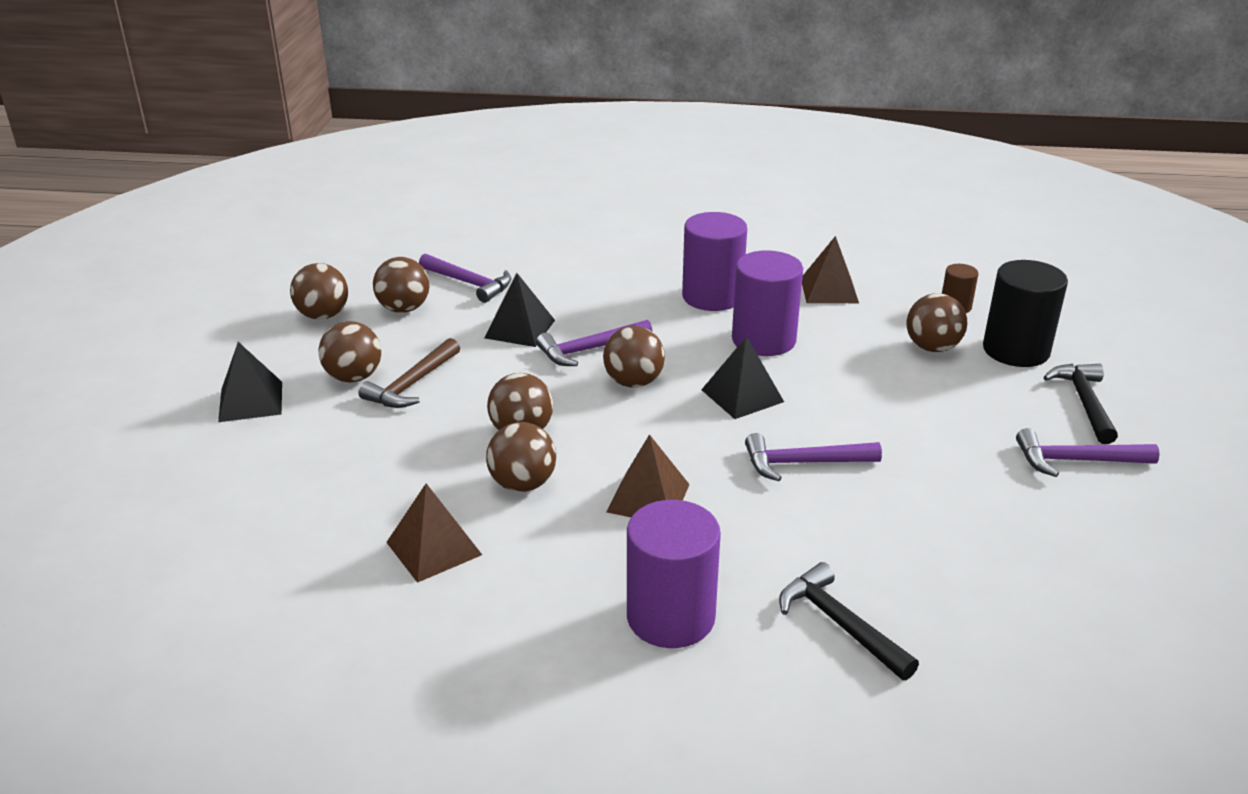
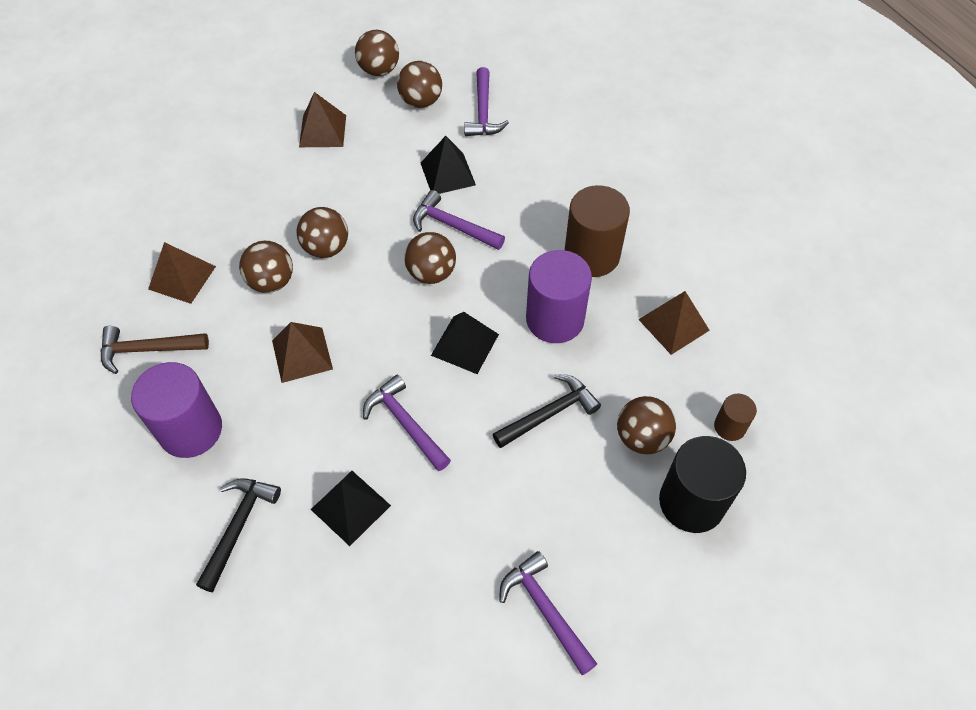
camera: 55 degrees right, 25 degrees up
(251, 401) = (262, 104): black pyramid -> black pyramid (351, 507)
(354, 377) = (322, 131): brown ball -> brown pyramid
(412, 384) = (336, 162): brown hammer -> brown hammer (147, 350)
(712, 297) = (592, 255): purple cylinder -> brown cylinder
(1084, 402) = (645, 586): black hammer -> black hammer (549, 413)

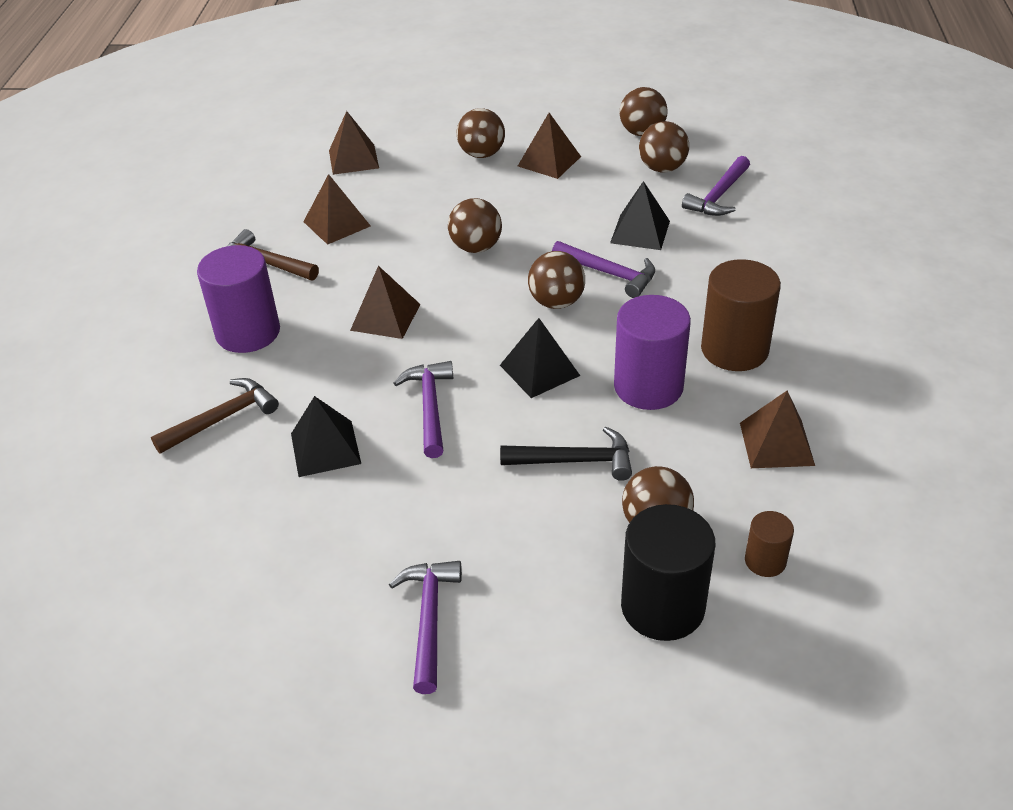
camera: 35 degrees right, 15 degrees down
(142, 199) = (353, 159): none -> brown pyramid
(238, 527) = (222, 418): black hammer -> brown hammer
(271, 282) = (407, 254): brown ball -> brown ball (482, 154)
(453, 226) = (609, 273): purple hammer -> purple hammer turned 150 degrees clockwise

